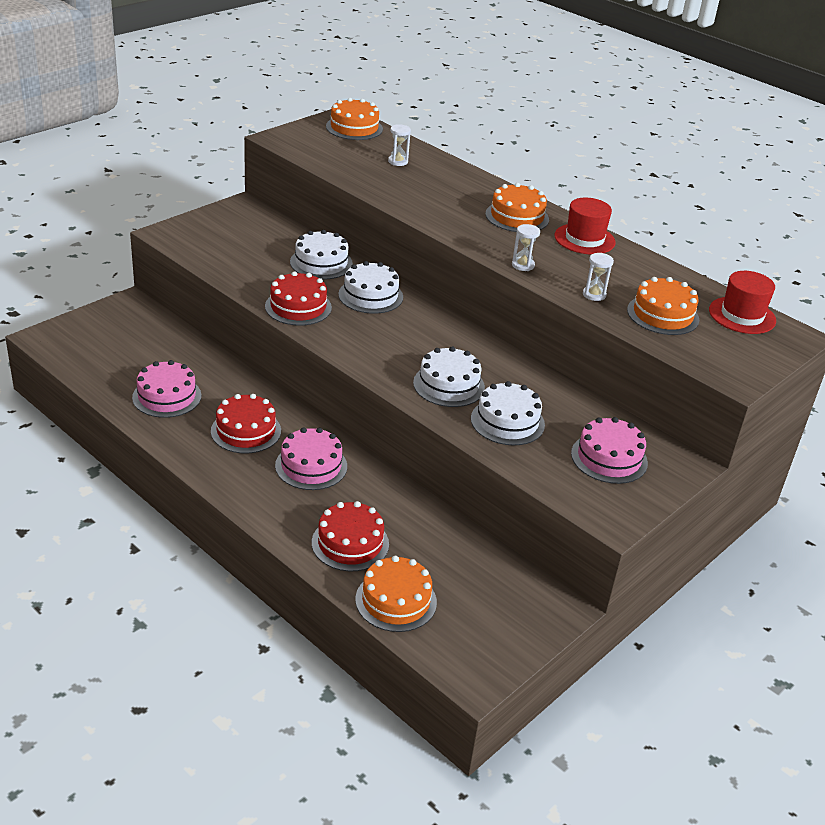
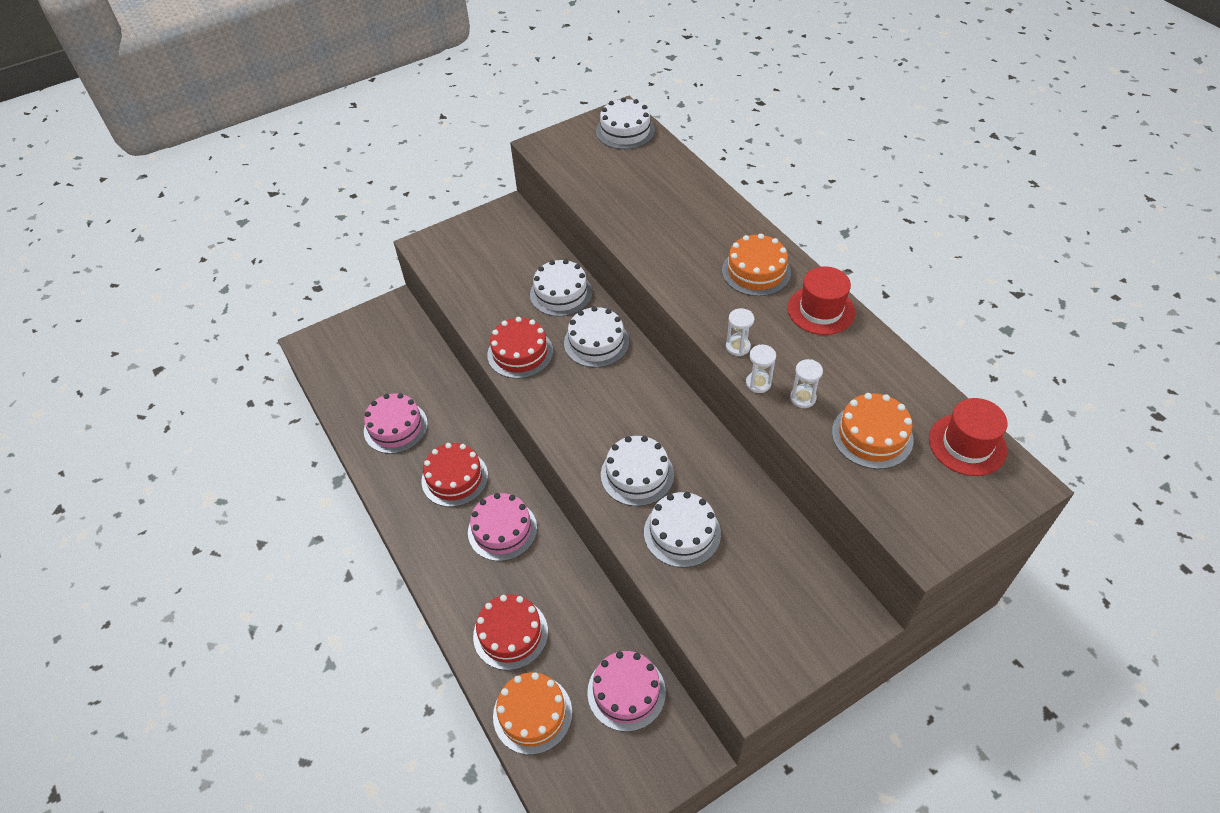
camera: 20 degrees right, 15 degrees up
(354, 128) = (625, 131): orange cake -> white cake
(398, 161) = (654, 183): white hourglass -> white hourglass (758, 383)
(609, 458) = (774, 598): pink cake -> pink cake (626, 692)

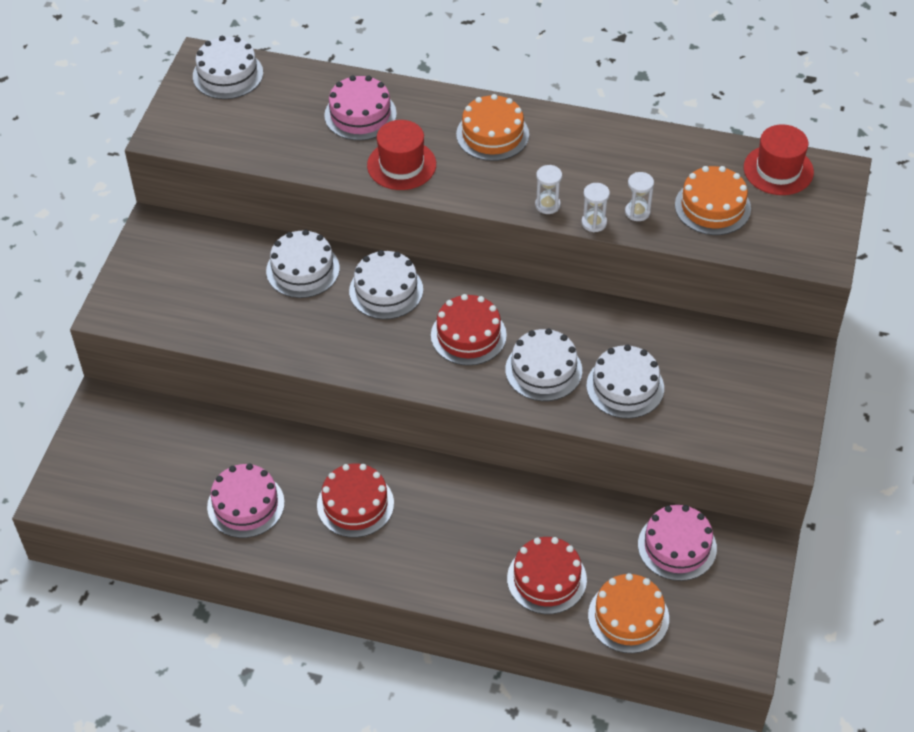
camera: 45 degrees left, 0 degrees up
(502, 530) = (447, 512): pink cake -> pink cake (360, 114)
(520, 353) = (329, 344): red cake -> red cake (468, 335)
(821, 310) = (576, 135): red hat -> red hat (401, 165)

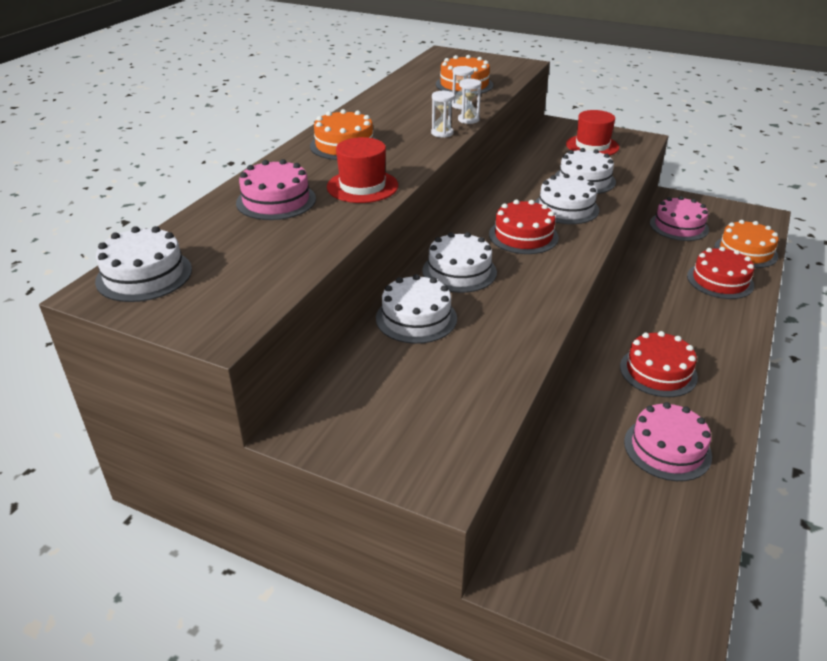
camera: 80 degrees left, 15 degrees down
(778, 170) = (435, 65): red hat -> red hat (592, 146)

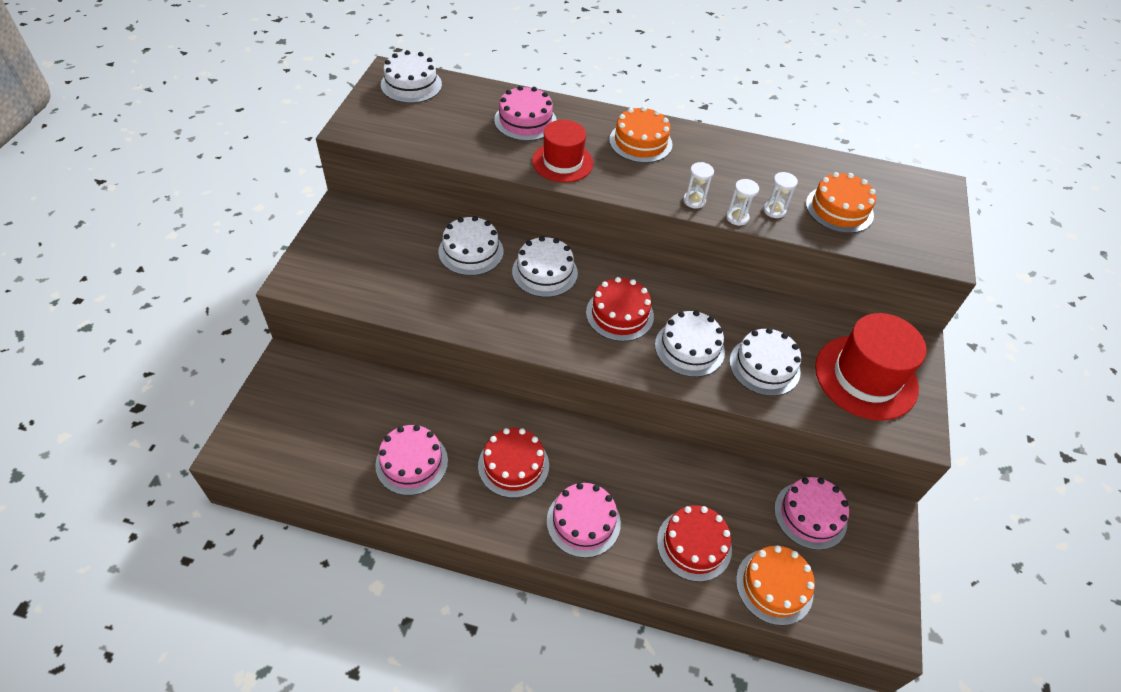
camera: 75 degrees right, 15 degrees up
(592, 146) = (866, 377): red hat -> red hat, size x1.54
(713, 335) = (583, 522): none -> pink cake

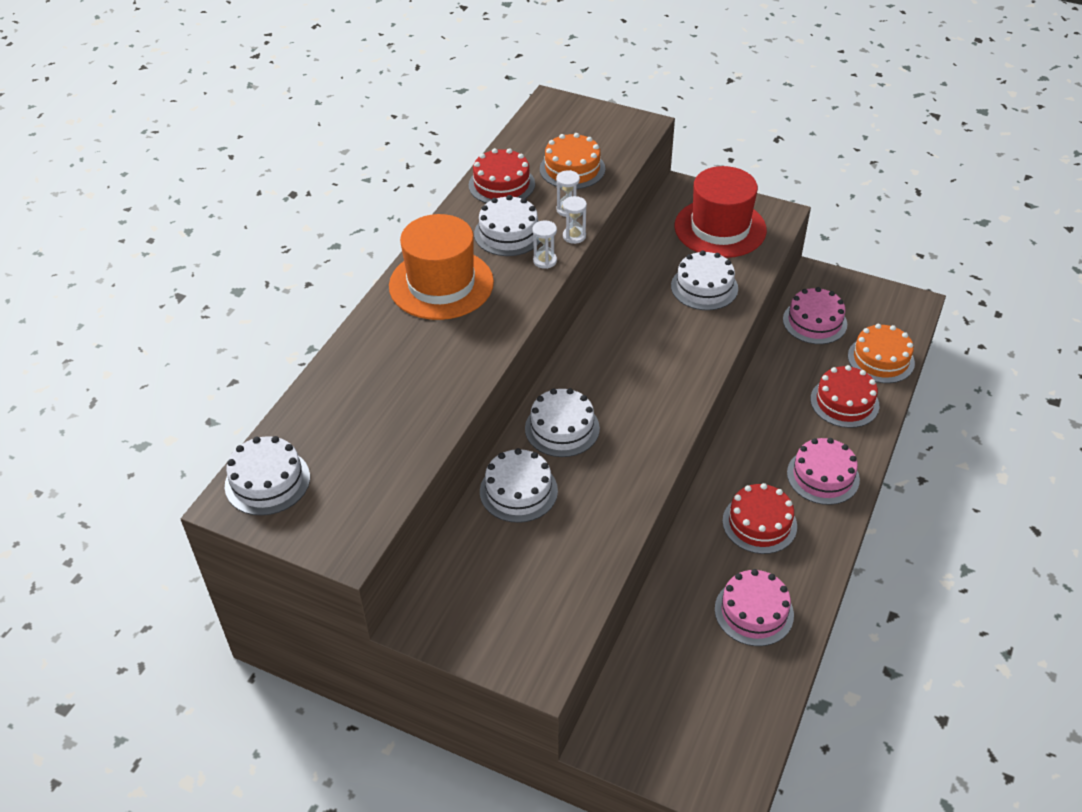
camera: 75 degrees left, 5 degrees down
(525, 121) = (378, 375): pink cake -> none
(562, 162) = (462, 351): red hat -> none
(619, 314) = (630, 376): red cake -> red cake (501, 184)
(640, 142) = (441, 284): orange cake -> orange hat
(689, 348) = (679, 333): white cake -> white cake (508, 233)

